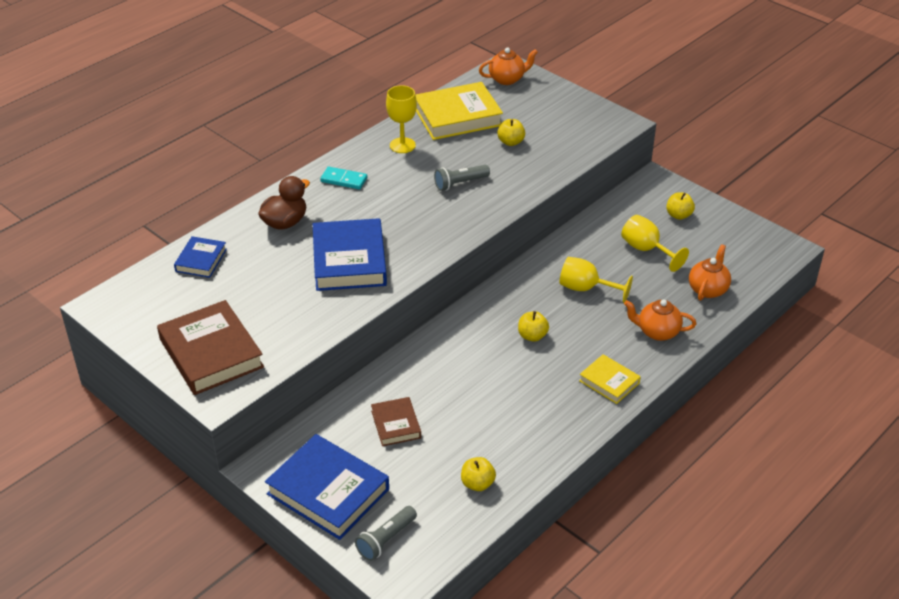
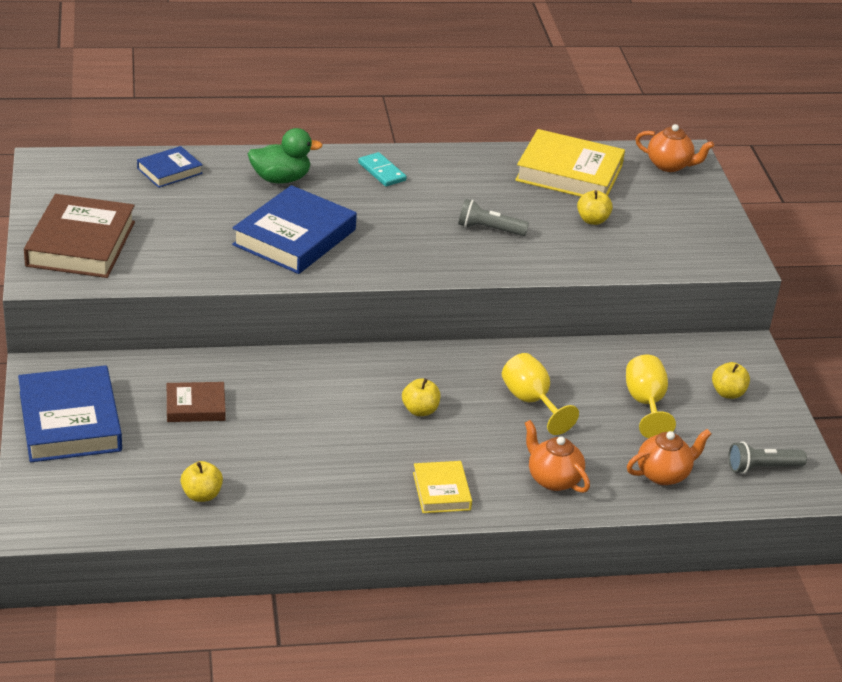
camera: 35 degrees right, 5 degrees down
(285, 222) = (281, 179): brown duck -> green duck
(386, 539) = (66, 486): grey flashlight -> grey flashlight (762, 467)
(396, 424) = (195, 406): brown book -> brown book turned 60 degrees clockwise
(402, 145) = (478, 171): yellow goblet -> none

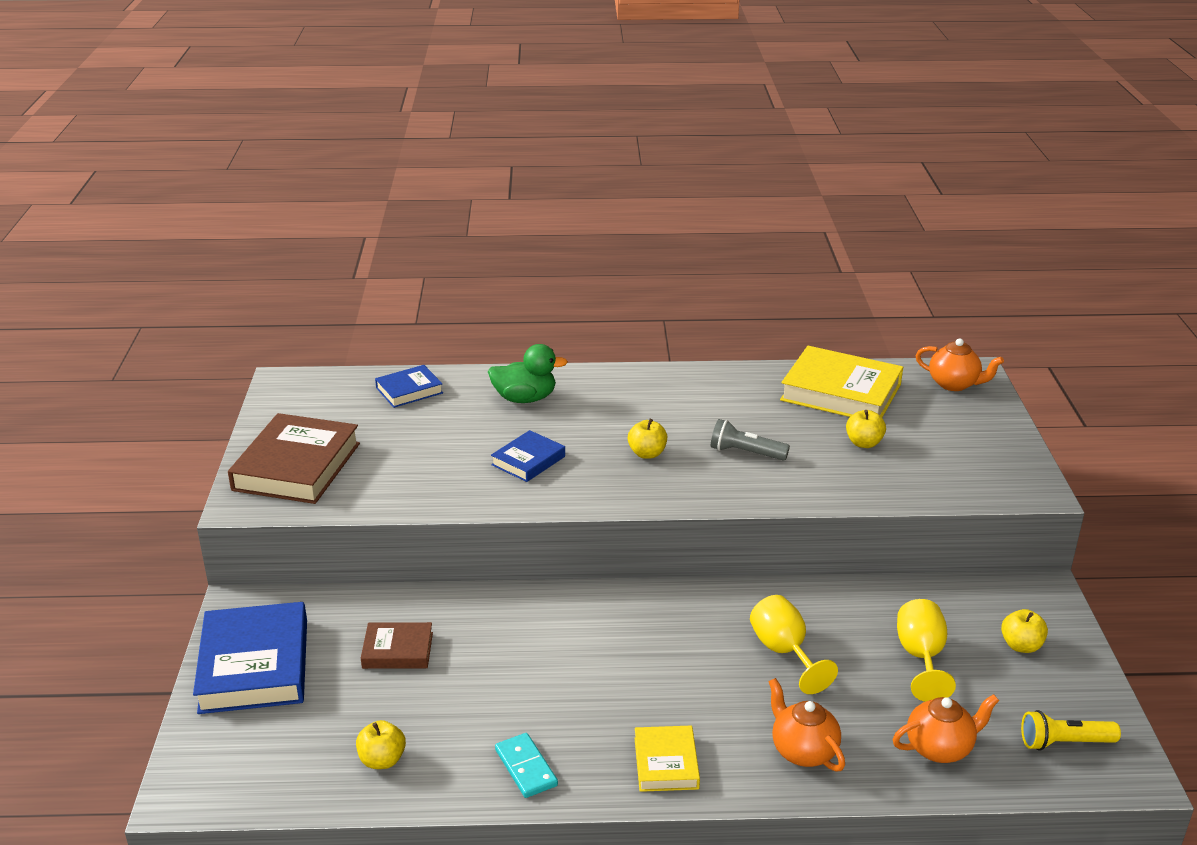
camera: 10 degrees right, 5 degrees down
(294, 237) = (528, 460): blue book -> blue book, size x0.54
(382, 172) = (635, 391): turquoise domino -> turquoise domino (526, 768)
(420, 410) = (652, 660): yellow apple -> yellow apple (647, 453)
(762, 467) = (1064, 742): grey flashlight -> yellow flashlight

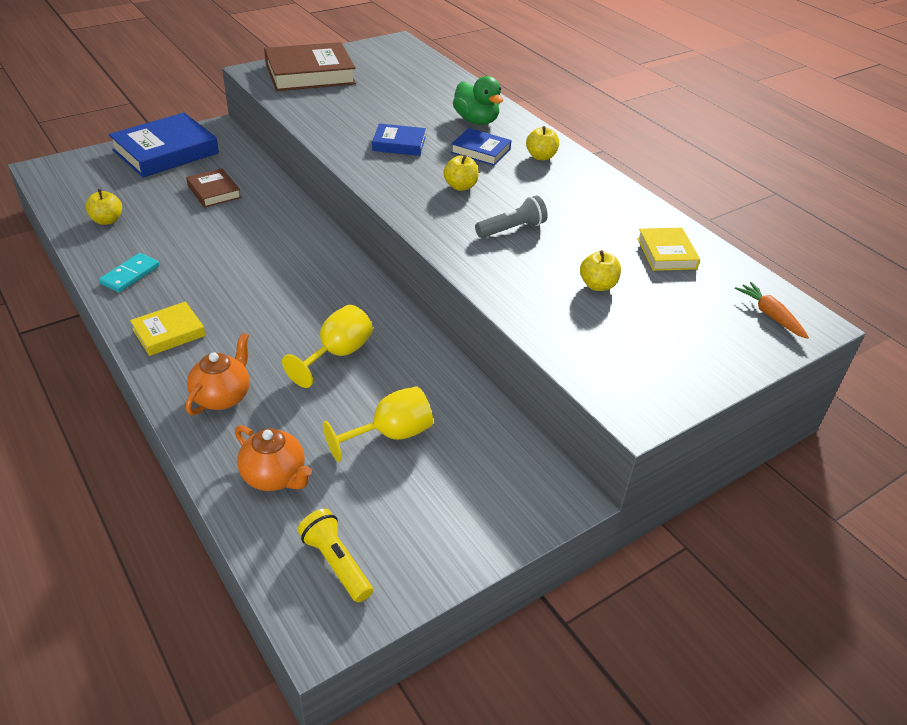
camera: 55 degrees right, 10 degrees up
(409, 390) = (436, 80): blue book -> blue book (480, 151)
(745, 453) = (512, 229): grey flashlight -> grey flashlight turned 75 degrees clockwise
(841, 392) = (666, 253): yellow book -> yellow book, size x0.54
(954, 384) = (770, 315): orange teapot -> orange carrot
(1021, 646) = (460, 499): yellow apple -> yellow apple (541, 157)

